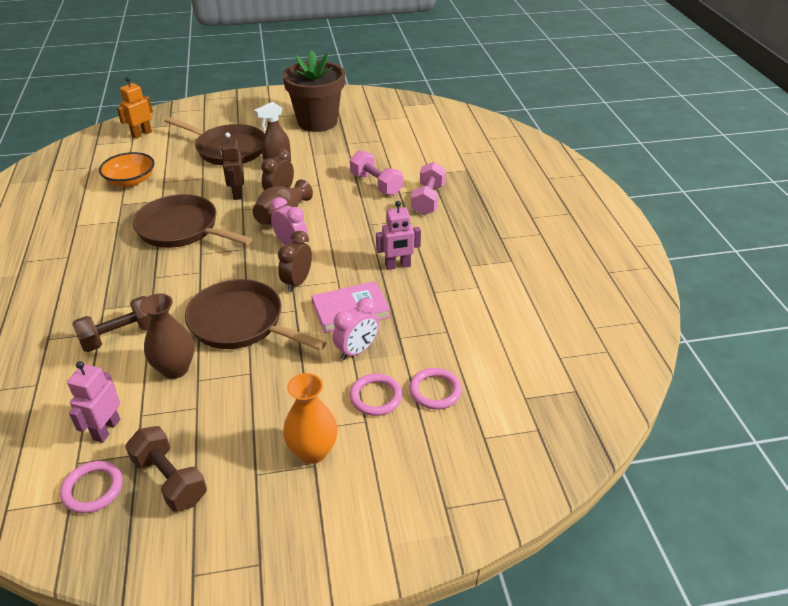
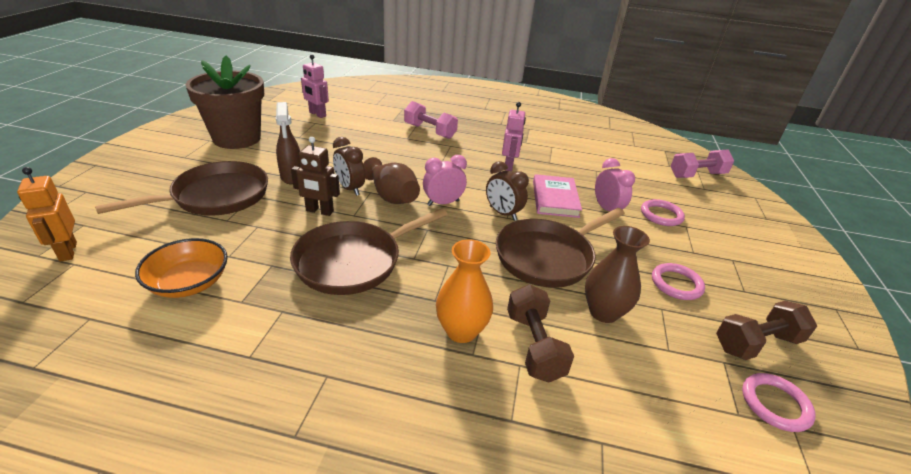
camera: 70 degrees left, 5 degrees down
(106, 429) = (689, 381): pink robot -> pink robot (317, 114)
(313, 451) = (718, 256): orange vase -> orange vase (461, 331)
(376, 184) = (384, 143): pink dumbbell -> pink dumbbell (697, 175)
(435, 391) = (658, 191): pink ring -> pink ring (676, 284)

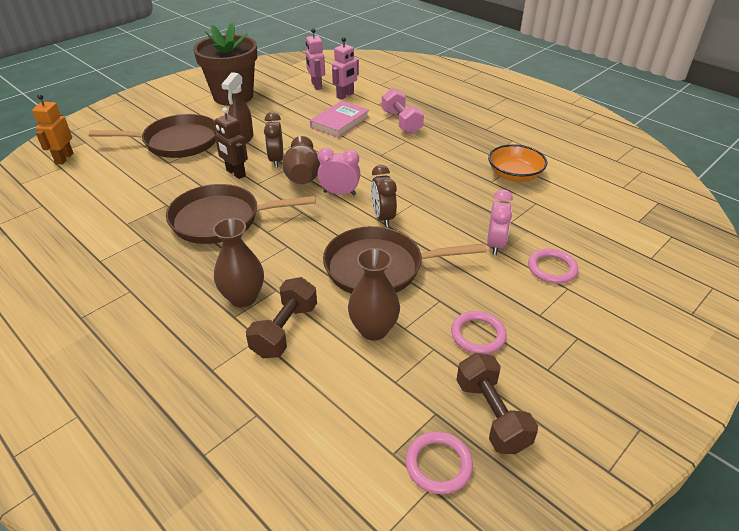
camera: 35 degrees right, 5 degrees up
(189, 283) = (108, 200): orange bowl -> orange bowl (514, 175)
(461, 331) = (243, 298): orange vase -> brown vase
(509, 166) = (442, 174): pink robot -> pink robot (345, 95)
(555, 199) = (451, 219): pink book -> pink book (340, 122)
(697, 175) = (663, 241): pink dumbbell -> none
(756, 343) = (491, 415): brown dumbbell -> brown dumbbell turned 60 degrees clockwise

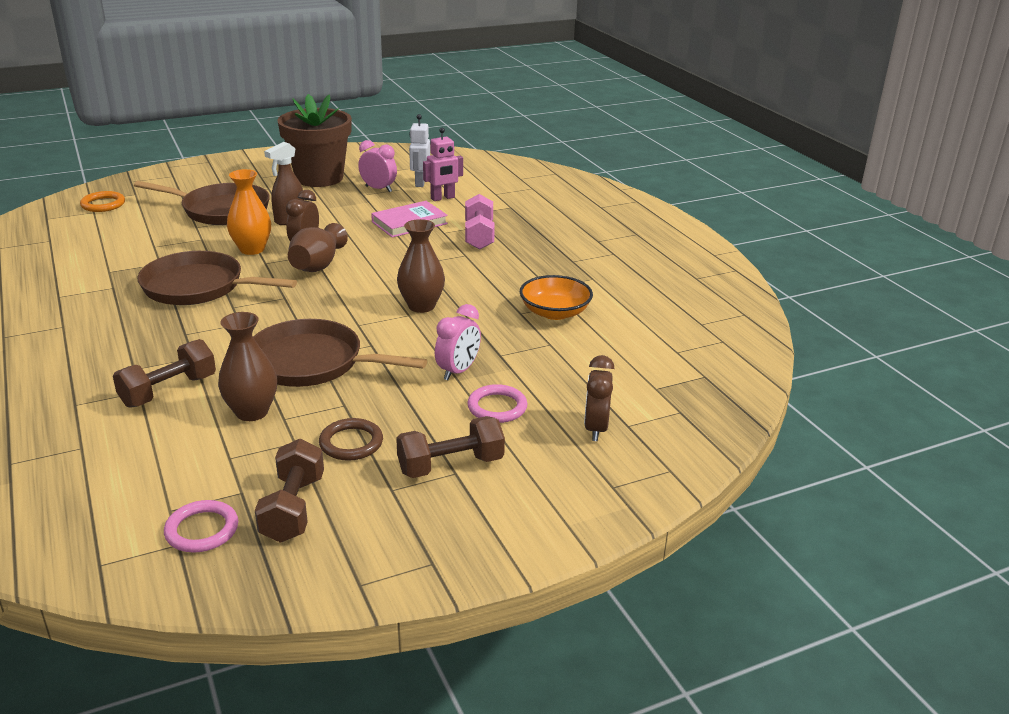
camera: 20 degrees right, 10 degrees down
(64, 158) = (103, 204): orange robot -> orange ring
(235, 173) = (252, 249): brown robot -> orange vase
(243, 298) = (156, 356): brown vase -> brown vase (421, 306)
(316, 85) = (420, 183): pink robot -> white robot
(339, 193) = (340, 289): pink clock -> pink clock (378, 189)
(383, 218) = (362, 320): brown clock -> brown clock (596, 428)
(478, 335) = (351, 443): pink ring -> brown ring
(568, 332) = (450, 465): none -> brown dumbbell

